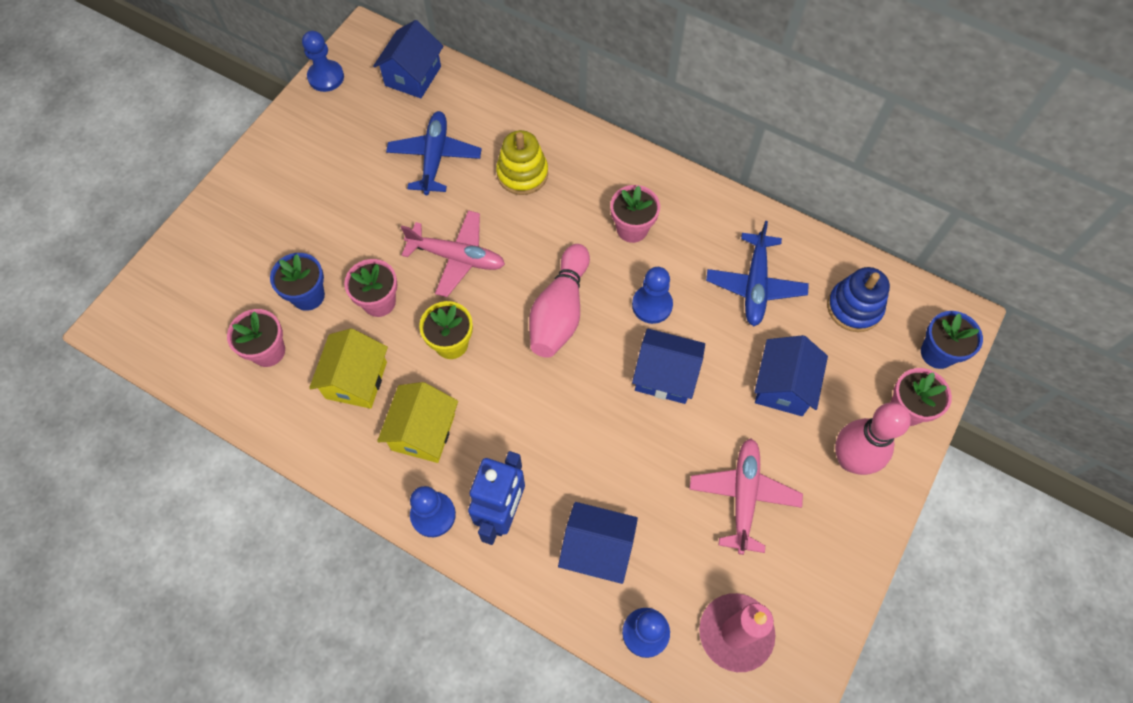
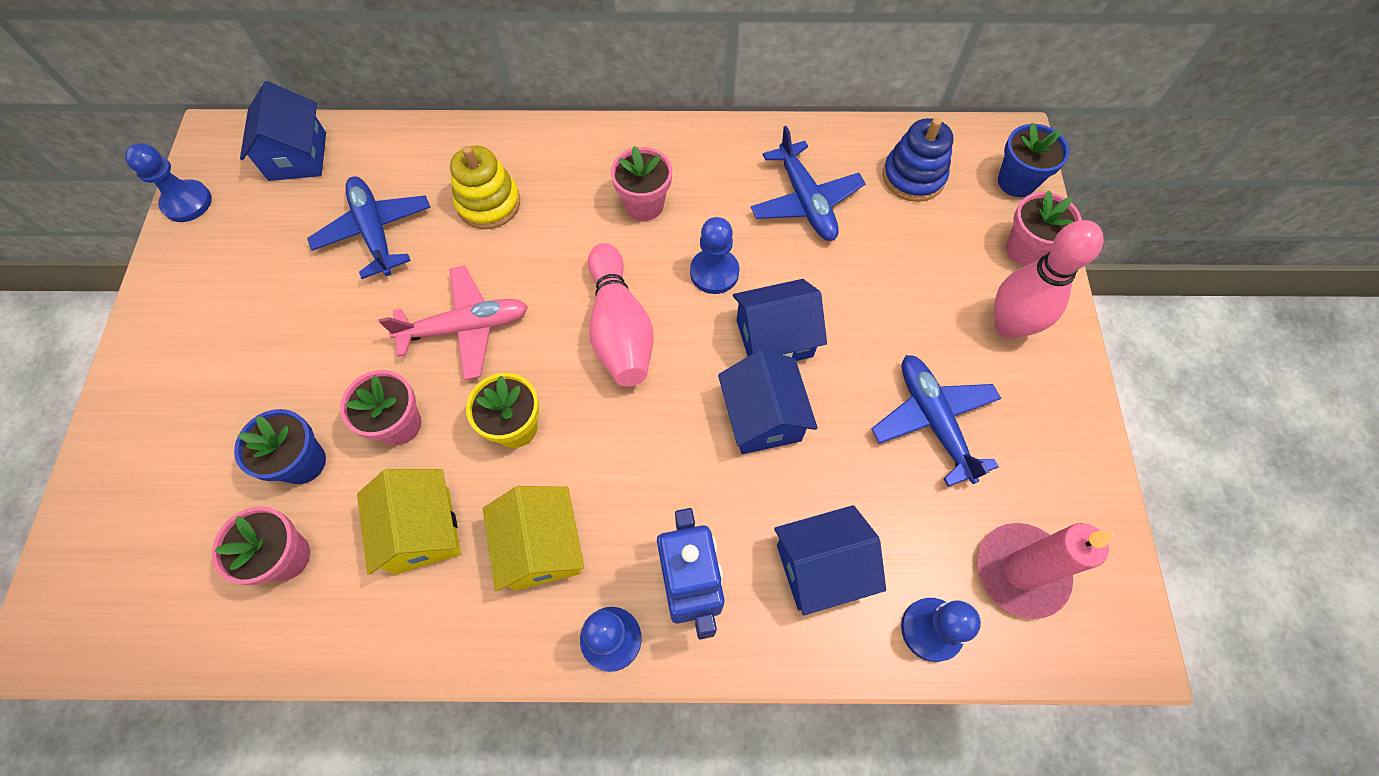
camera: 30 degrees left, 0 degrees up
(743, 496) = (933, 420): pink plane -> blue plane
(783, 386) = (898, 287): blue house -> blue house (762, 417)

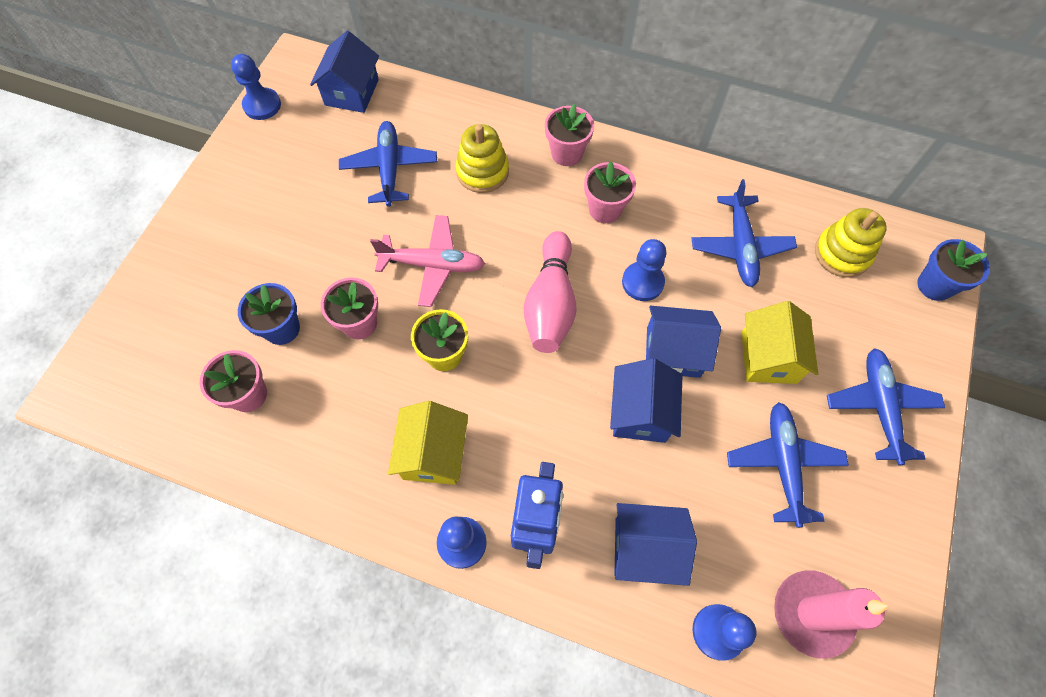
camera: 20 degrees right, 0 degrees up
(422, 530) = (350, 409): yellow house -> yellow house (768, 357)
(913, 177) = (842, 253): blue stacking toy -> yellow stacking toy
(1009, 326) = (880, 407): pink bowling pin -> blue plane
(1025, 249) = (920, 346): pink flower pot -> pink flower pot (566, 153)

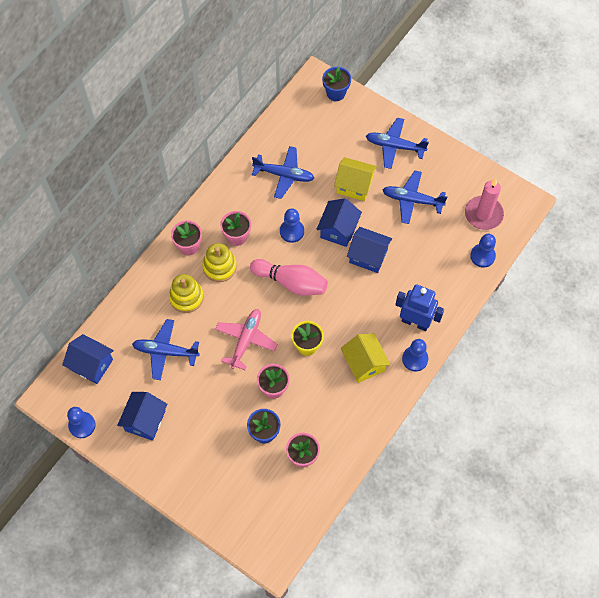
camera: 75 degrees left, 0 degrees up
(433, 453) = (364, 363): yellow house -> yellow house turned 45 degrees clockwise
(645, 548) = (438, 275): blue house -> blue house (145, 421)
(842, 253) = (304, 127): yellow stacking toy -> yellow stacking toy (219, 267)

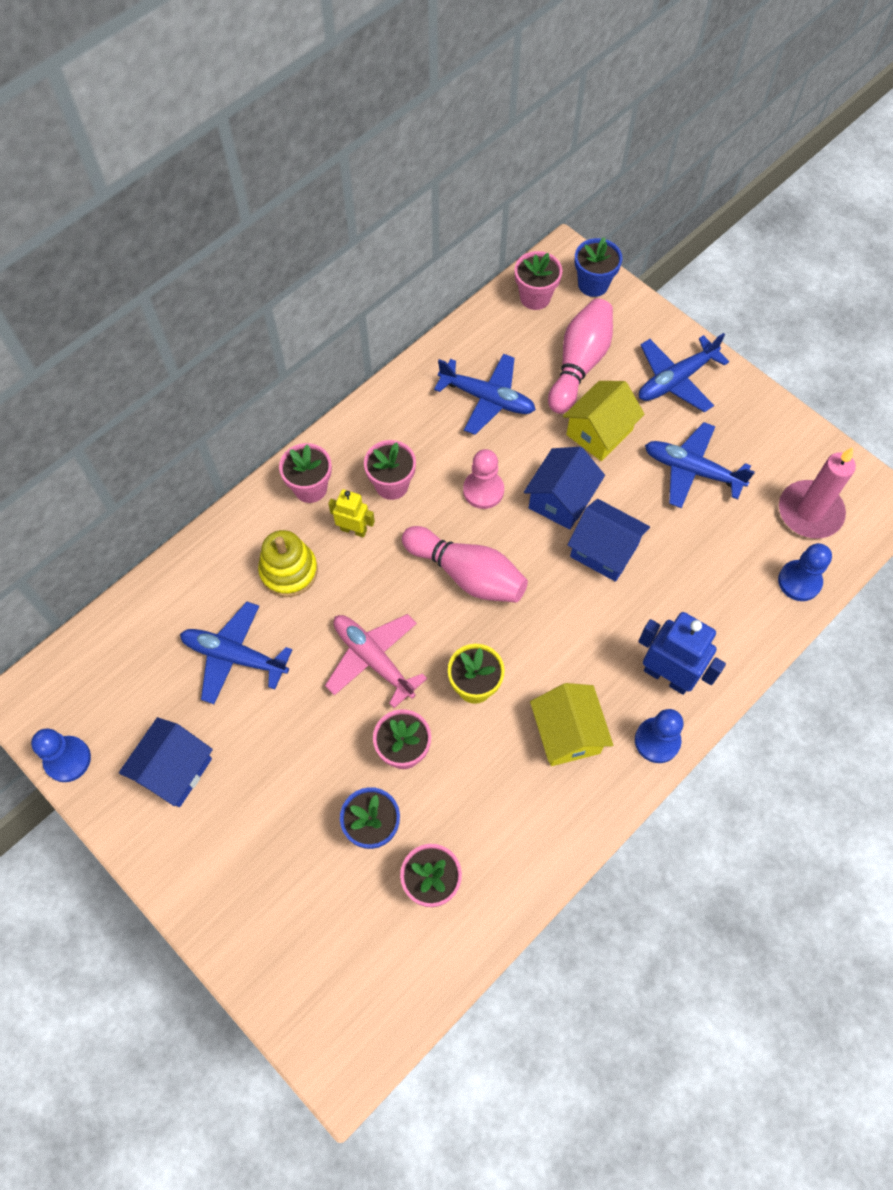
camera: 10 degrees right, 0 degrees up
(91, 365) = (108, 658): blue house -> none
(219, 267) = (353, 530): yellow stacking toy -> yellow robot
(246, 340) = (373, 659): pink plane -> pink plane turned 75 degrees counterclockwise
(292, 231) = (483, 490): blue pawn -> pink pawn
(302, 106) = (535, 297): none -> pink flower pot
(335, 145) = (579, 364): none -> pink bowling pin
(354, 185) = (599, 432): yellow house -> yellow house turned 75 degrees counterclockwise
(394, 146) = (675, 380): blue plane -> blue plane turned 60 degrees counterclockwise

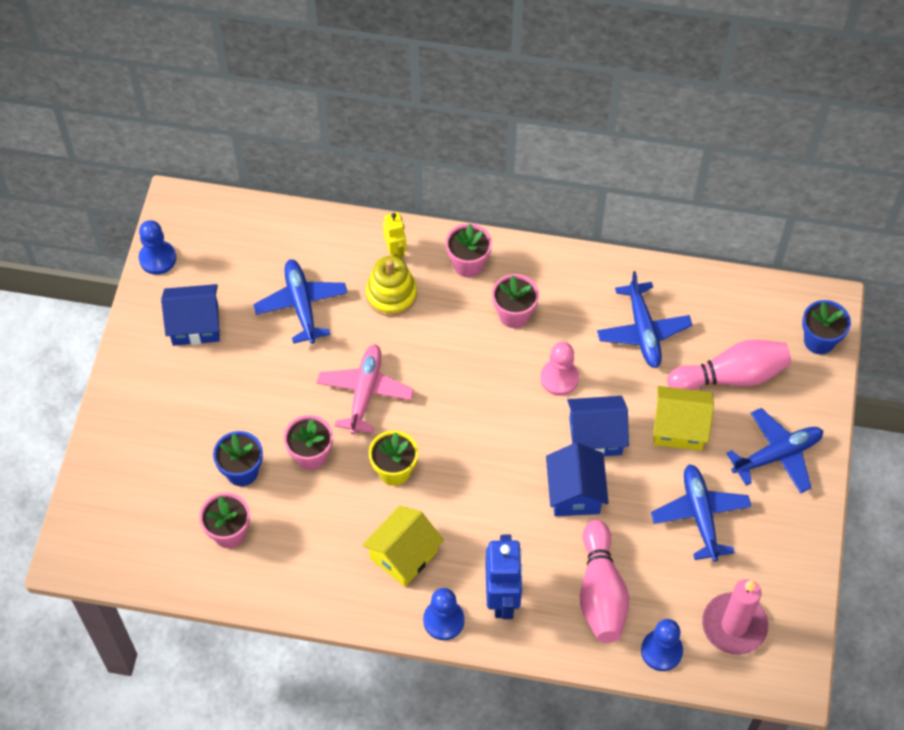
camera: 55 degrees right, 5 degrees down
(353, 530) = (457, 314): yellow robot -> yellow robot (395, 252)
(467, 574) = (480, 410): pink bowling pin -> pink bowling pin (601, 592)
(535, 297) = (768, 307): pink flower pot -> none
(675, 380) = (777, 455): blue plane -> blue plane turned 135 degrees clockwise

